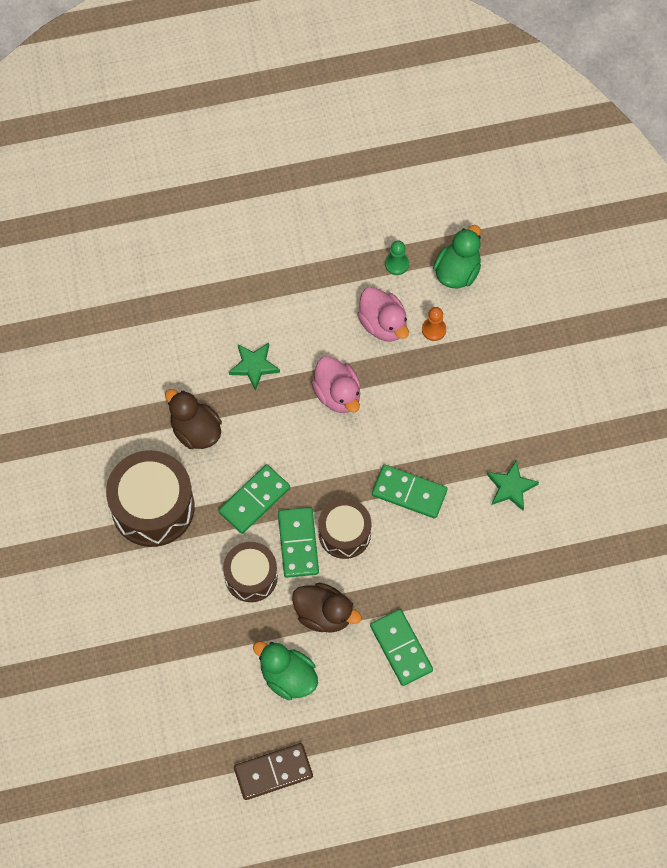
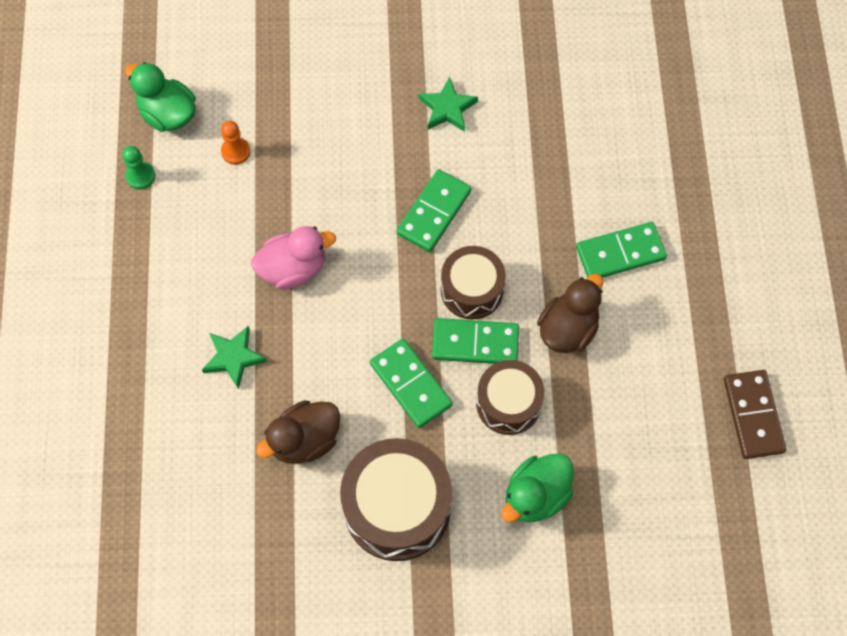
camera: 80 degrees left, 0 degrees up
(288, 677) = (640, 381): green duck -> green duck (536, 496)
(383, 324) = (214, 204): pink duck -> none

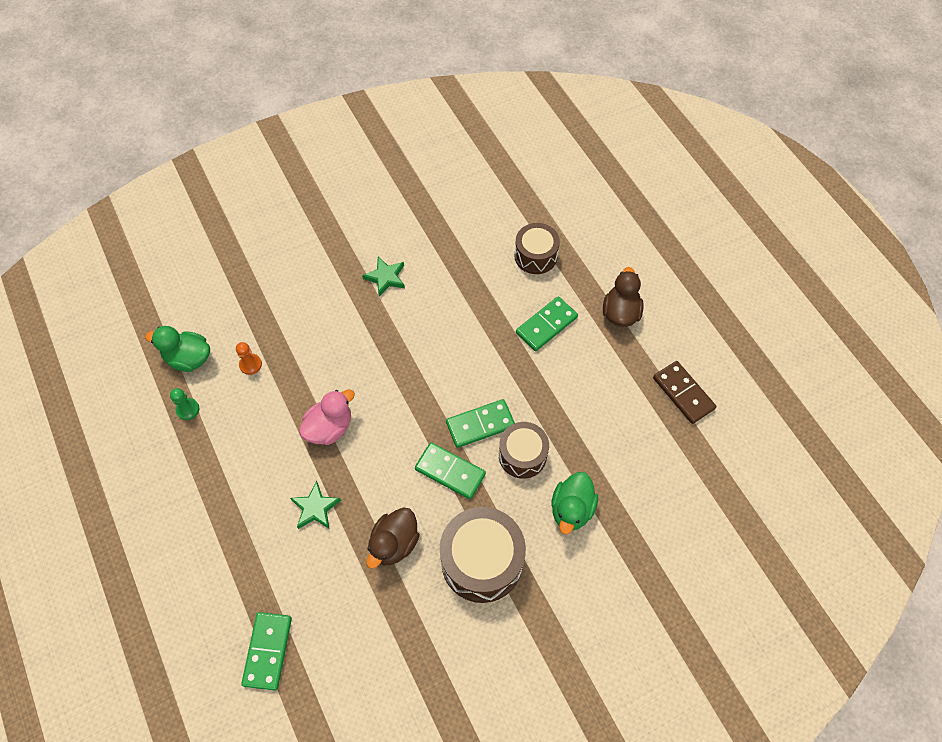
camera: 25 degrees left, 5 degrees down
(434, 212) = (410, 349): green domino -> green domino (268, 651)
(472, 290) = (460, 390): brown drum -> brown drum (535, 256)
(568, 329) = (537, 388): brown duck -> brown duck (620, 312)

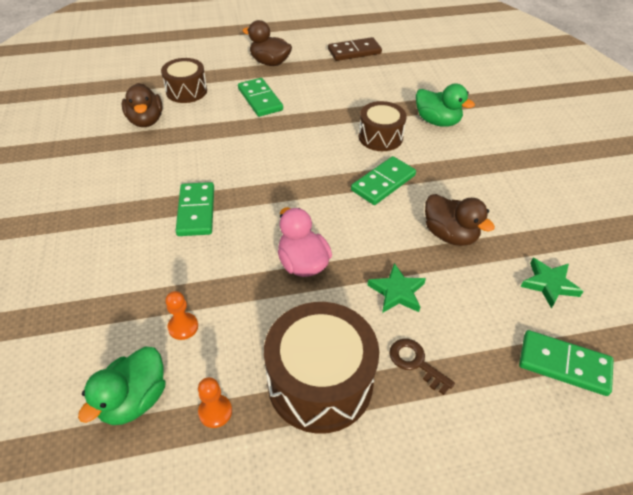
camera: 75 degrees left, 15 degrees down
(188, 409) = (215, 412): green pawn -> orange pawn
(249, 533) = (415, 363): none -> brown key
(385, 277) = (141, 187): green star -> green star (549, 284)
(476, 242) = (146, 121): none -> brown duck
(480, 424) = (341, 155): green domino -> green domino (196, 211)
(482, 561) = (476, 180): brown drum -> brown drum (320, 382)

